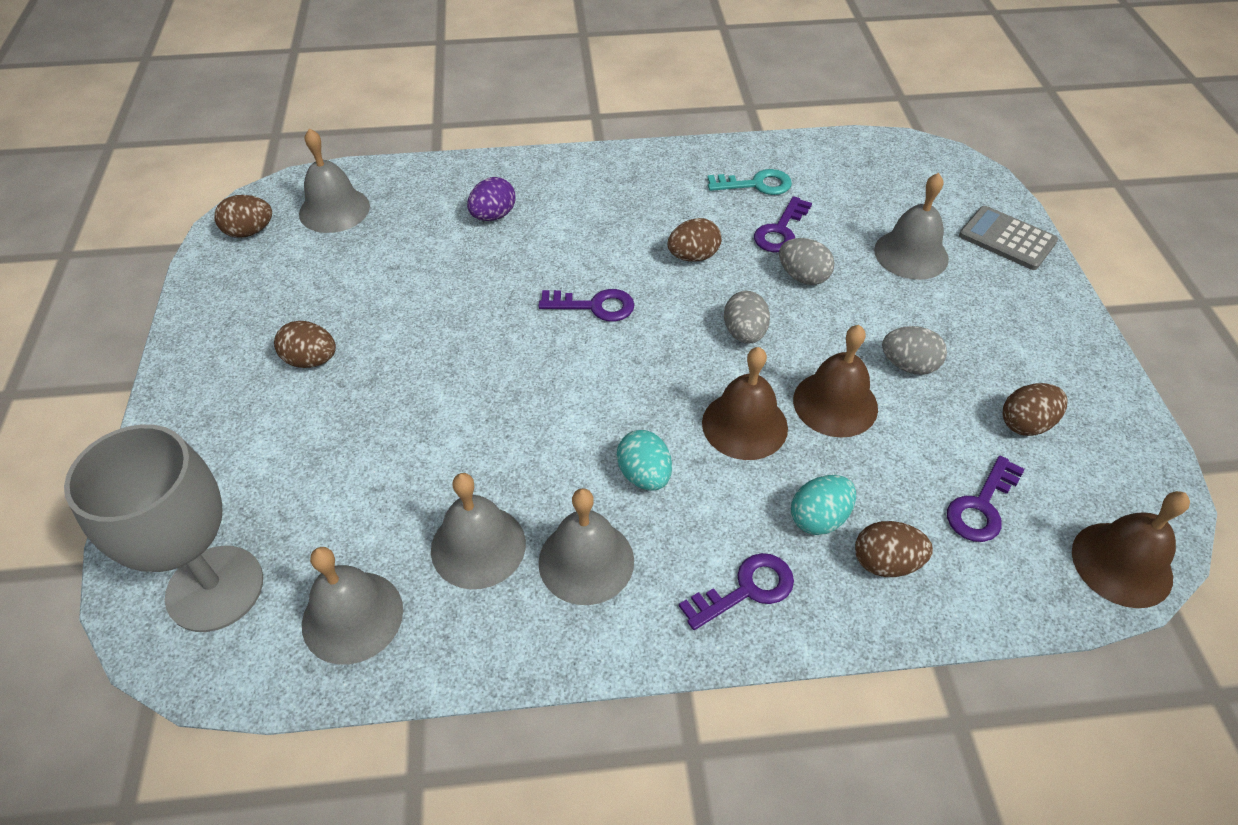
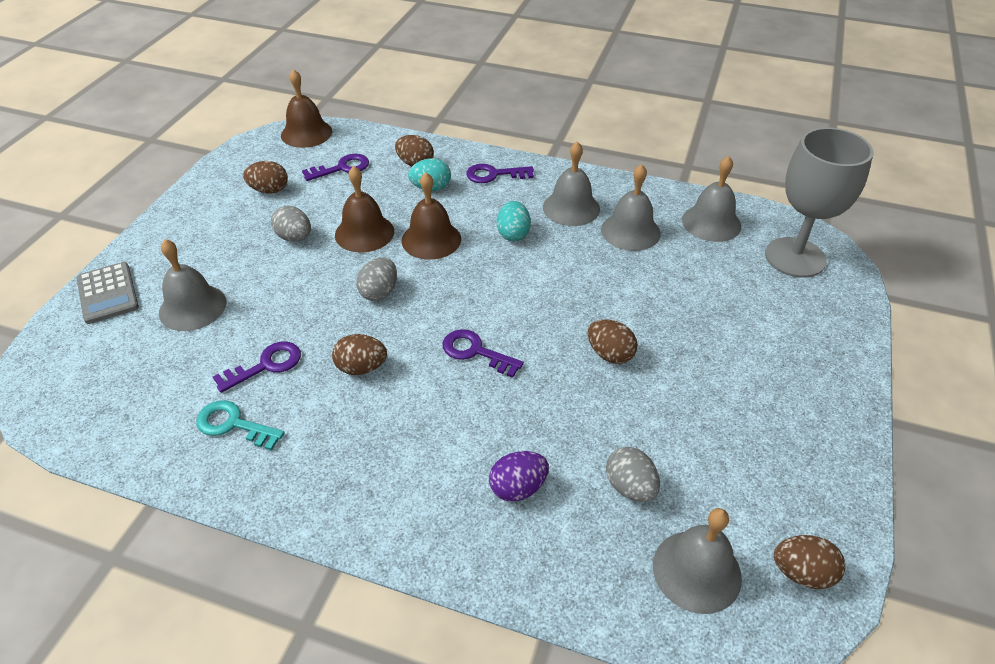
camera: 155 degrees left, 5 degrees down
(311, 360) = (731, 385): brown egg -> brown egg (610, 354)
(803, 277) = (293, 318): grey egg -> grey egg (630, 487)

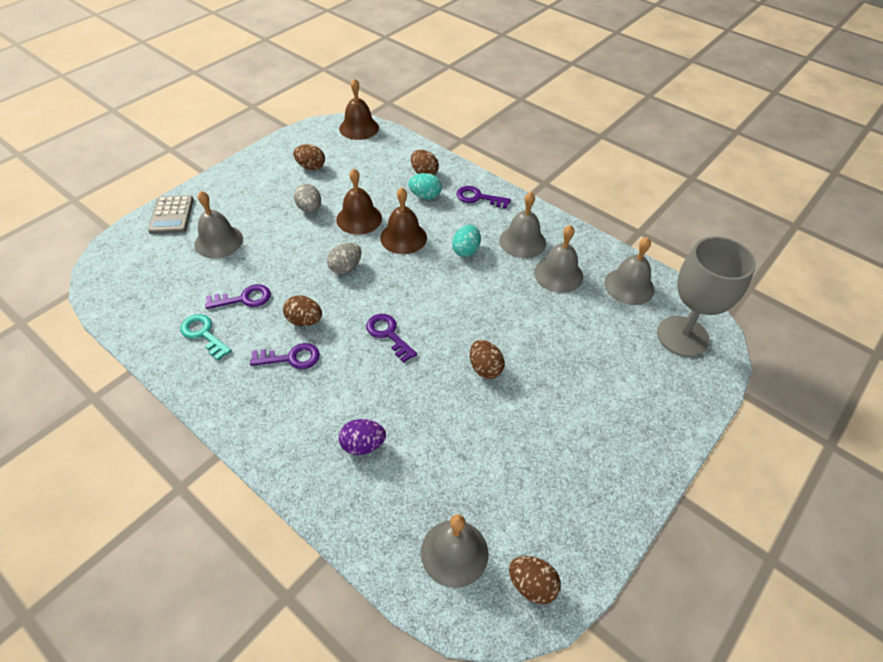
camera: 20 degrees right, 5 degrees up
(342, 168) = (369, 162): purple key -> purple key (291, 358)
(630, 487) = (442, 473): grey egg -> none

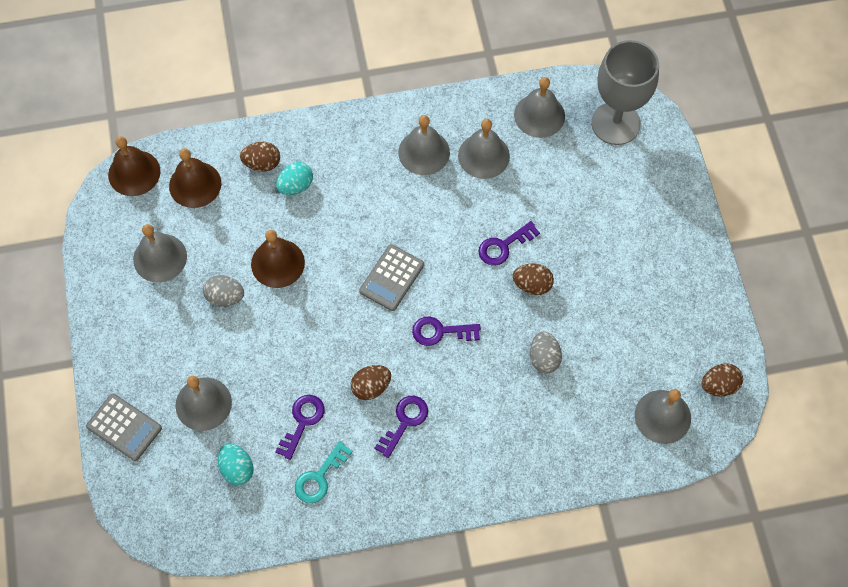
camera: 50 degrees left, 15 degrees up
(203, 334) = (319, 477): turquoise key -> turquoise key turned 45 degrees counterclockwise
(311, 167) = (160, 257): brown egg -> grey bell
(345, 268) = (334, 315): grey egg -> grey egg (544, 358)
(363, 445) = (533, 420): purple egg -> none
(403, 237) = (336, 243): brown bell -> brown bell (195, 184)
(406, 281) = (392, 278): none -> grey calculator
(466, 250) = (396, 204): turquoise egg -> turquoise egg (237, 469)
(478, 198) = (338, 144): purple key -> purple key (503, 246)

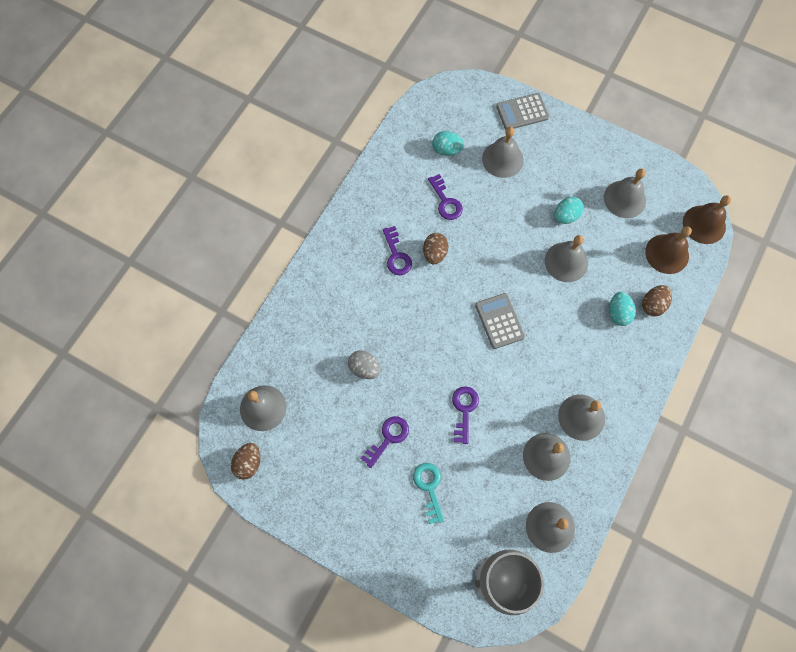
camera: 130 degrees right, 5 degrees up
(225, 297) = (566, 216): grey egg -> turquoise egg
(277, 263) = (566, 262): brown bell -> grey bell
(319, 477) = (404, 187): turquoise key -> turquoise key (429, 487)
(440, 332) = (436, 321): purple key -> purple key (388, 438)
(532, 285) = (420, 404): brown egg -> none

